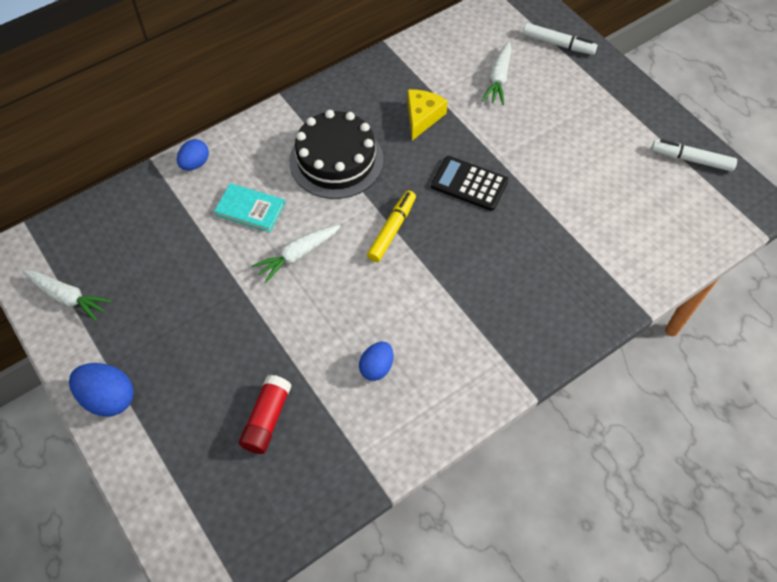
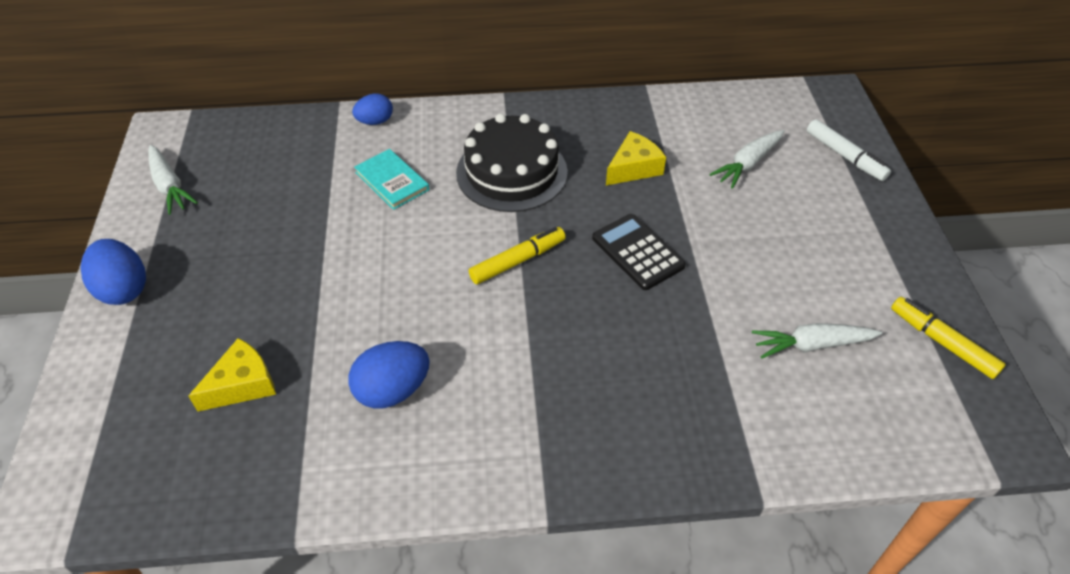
camera: 30 degrees right, 10 degrees down
(267, 419) = (242, 384): red glue stick -> yellow cheese
(298, 255) = (403, 242): white carrot -> white carrot (812, 345)
(376, 367) = (393, 390): blue egg -> blue egg, size x1.53
(691, 159) = (942, 342): white marker -> yellow marker

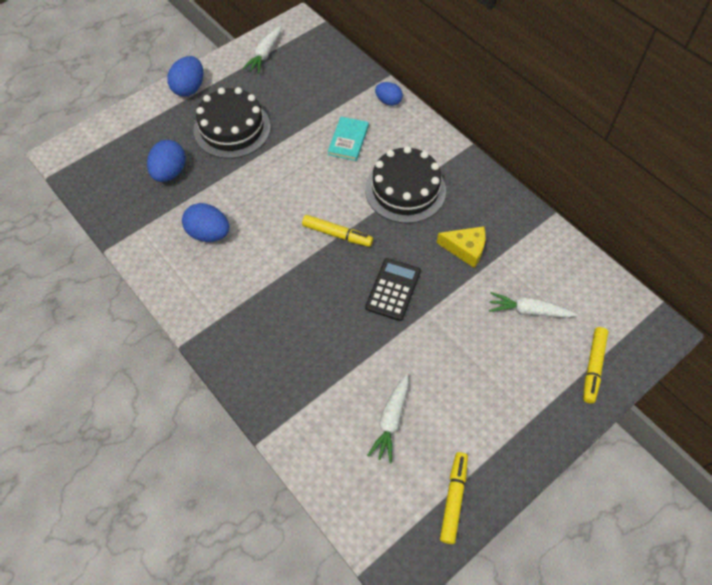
camera: 55 degrees right, 10 degrees up
(242, 384) = (170, 172): yellow cheese -> blue egg
(248, 278) = (232, 128): none -> black cake
(812, 345) = (391, 420): white carrot -> white carrot turned 120 degrees counterclockwise
(845, 156) = (593, 367): white marker -> yellow marker

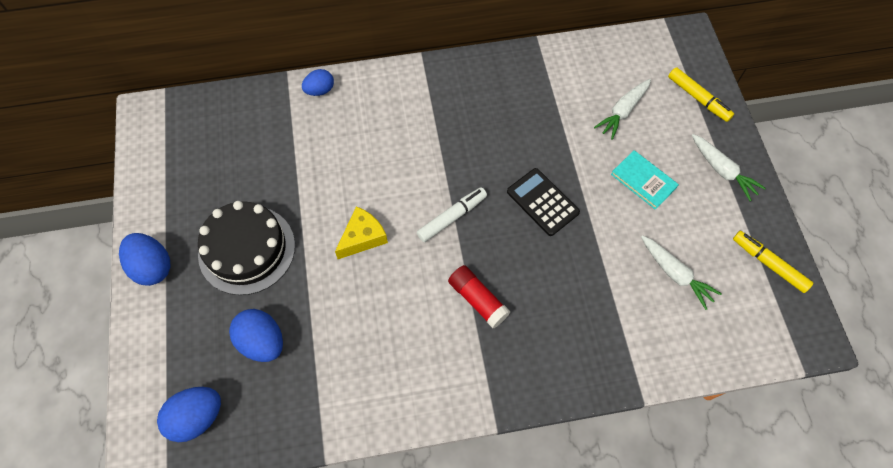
camera: 60 degrees left, 5 degrees up
(209, 234) = (374, 337): blue egg -> blue egg (197, 417)
(265, 54) = (165, 167): white carrot -> white carrot (722, 170)
(277, 284) = (478, 300): none -> red glue stick
(337, 234) = (452, 217): yellow marker -> white marker
(348, 140) = (343, 149): turquoise book -> turquoise book (643, 180)
(405, 190) = (437, 133): black cake -> none
(465, 249) = (533, 122): yellow cheese -> yellow cheese (363, 237)

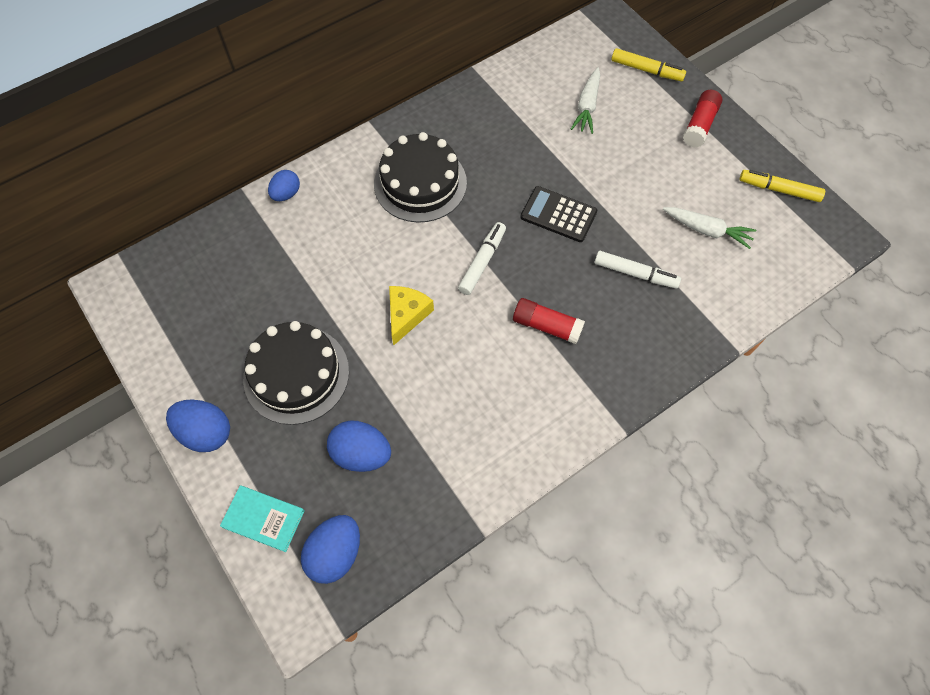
camera: 25 degrees left, 0 degrees up
(435, 125) = (420, 183): none -> black cake
(584, 286) = (635, 273): none -> white marker
(643, 180) = (637, 160): turquoise book -> turquoise book (263, 518)
(722, 170) = (699, 125): white carrot -> red glue stick

